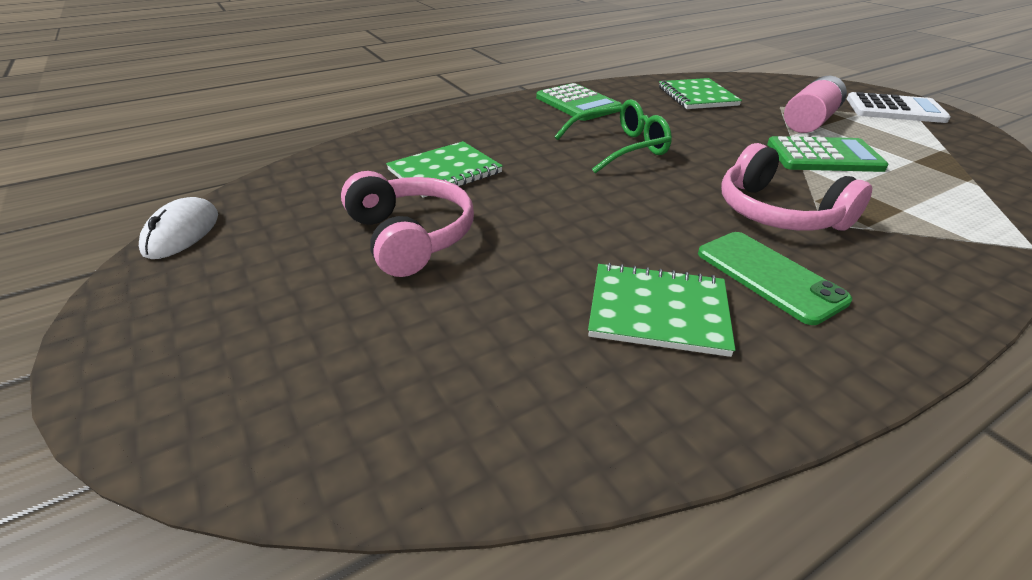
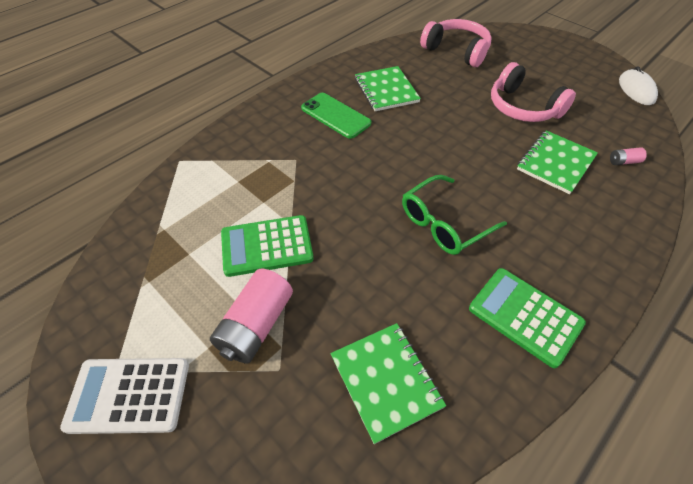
camera: 165 degrees right, 15 degrees up
(360, 162) = (623, 161): none -> pink battery
(658, 311) = (386, 90): green notebook -> green notebook turned 75 degrees clockwise
(777, 213) = (322, 163): pink headphones -> pink headphones (456, 51)

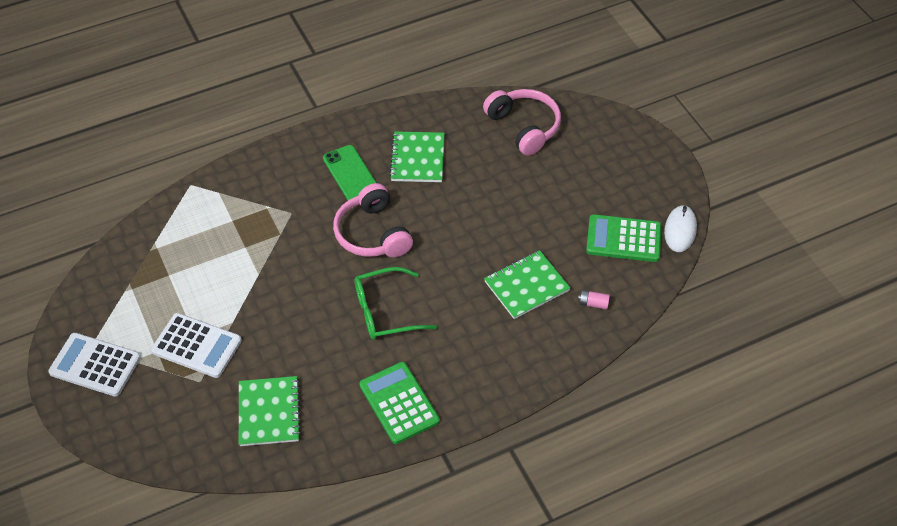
camera: 20 degrees right, 0 degrees up
(256, 325) = (197, 346): pink battery -> white calculator
(267, 246) = (231, 287): green calculator -> green calculator (623, 239)
(523, 107) = (542, 217): pink headphones -> pink headphones (372, 233)

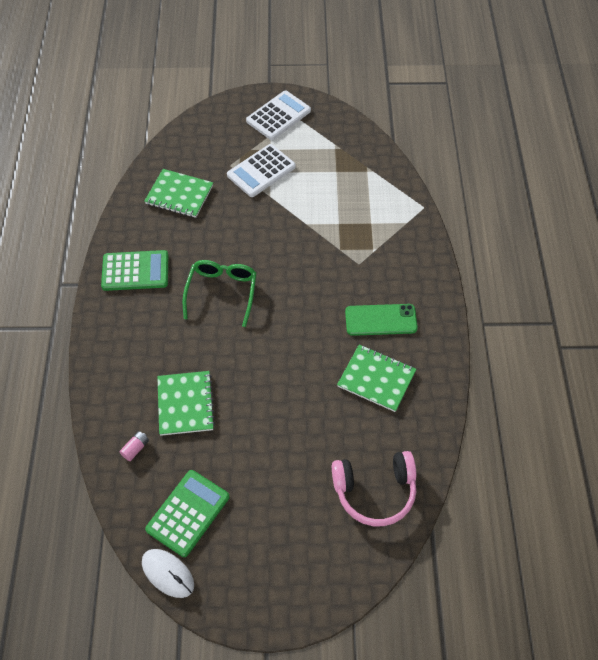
camera: 115 degrees right, 5 degrees up
(372, 233) = (306, 312): pink headphones -> none

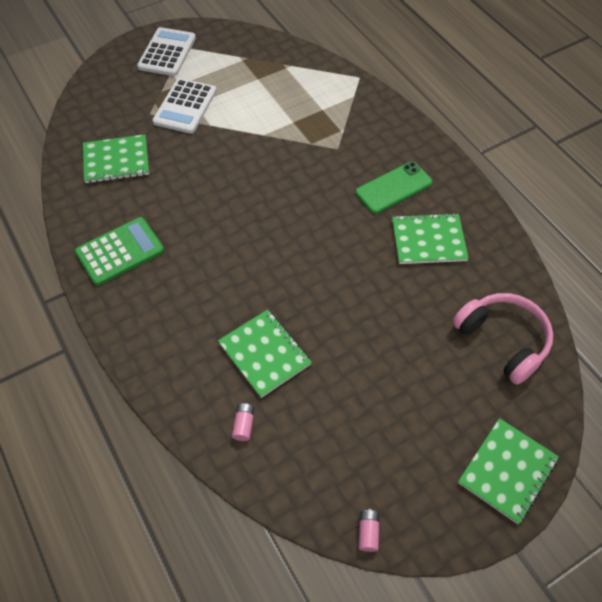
camera: 30 degrees left, 0 degrees up
(168, 574) = (368, 532): white mouse -> pink battery
(188, 513) = (344, 459): green calculator -> none
(222, 292) = (225, 231): green glasses -> none
(301, 591) = (507, 471): none -> green notebook
(375, 491) = (502, 340): pink headphones -> pink headphones turned 90 degrees counterclockwise

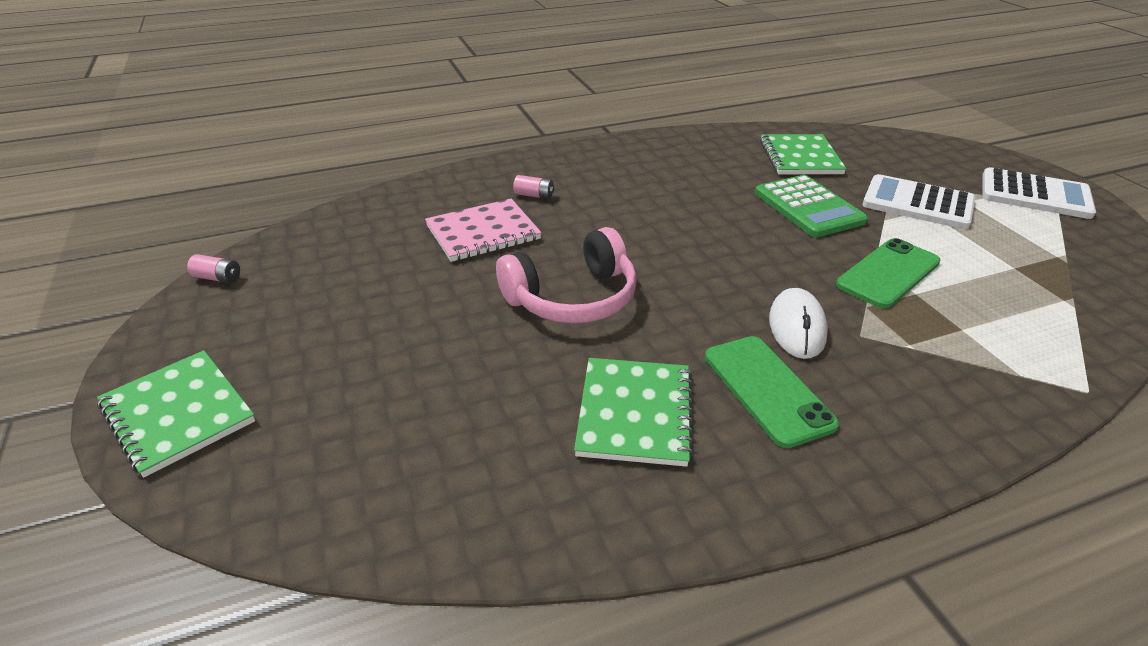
camera: 100 degrees right, 20 degrees down
(120, 251) = (657, 157): green calculator -> green calculator (808, 207)
(244, 425) = (401, 213): pink battery -> pink battery (534, 195)
(265, 354) = (483, 233): green notebook -> pink notebook
(274, 131) = (888, 273): none -> green phone
(338, 174) = (796, 327): none -> white mouse
(502, 340) = (388, 467): pink headphones -> pink headphones (572, 298)

